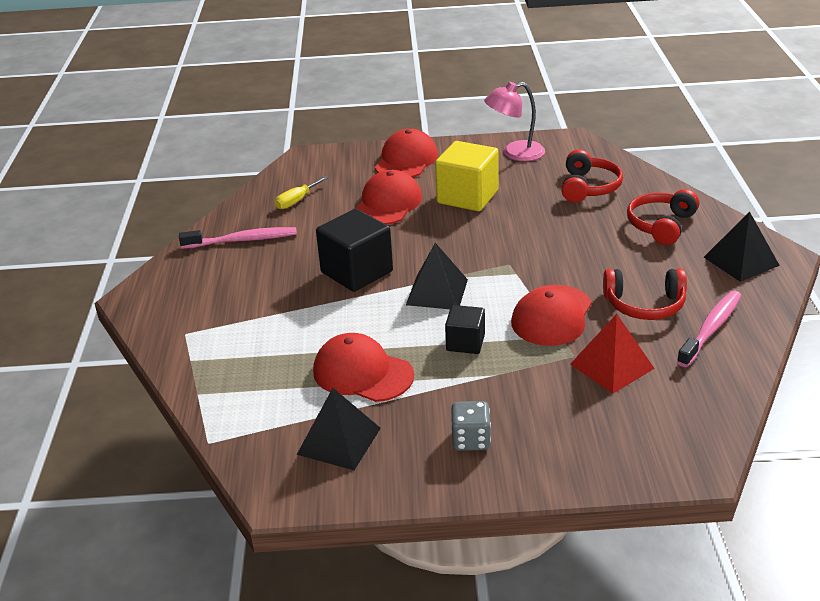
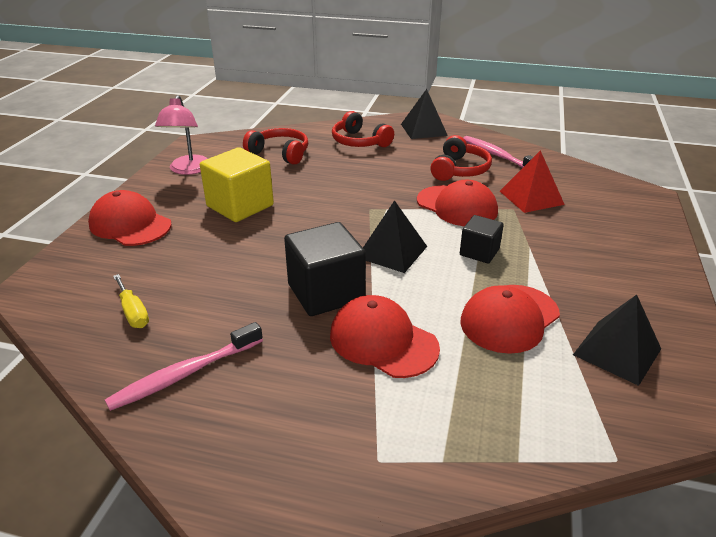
camera: 75 degrees left, 0 degrees up
(242, 240) = (185, 374): pink toothbrush -> pink toothbrush turned 135 degrees counterclockwise
(387, 204) = (207, 251): red cap -> red cap (383, 341)
(471, 440) = (617, 275): grey dice -> none

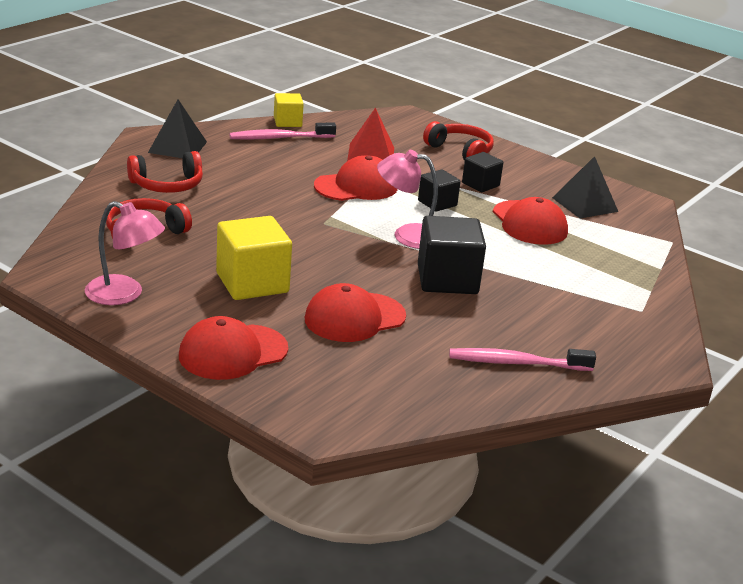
camera: 70 degrees left, 5 degrees down
(133, 312) = (412, 374): yellow screwdriver -> none
(185, 374) = (516, 363): pink toothbrush -> pink toothbrush turned 105 degrees clockwise
(383, 341) = (526, 275): red cap -> red cap (354, 318)
(392, 251) = (407, 235): black pyramid -> pink lamp
(459, 170) = (289, 162): red headphones -> red headphones (460, 151)
(532, 151) = (287, 122): none -> yellow cube
(558, 267) = (480, 184): none -> black cube

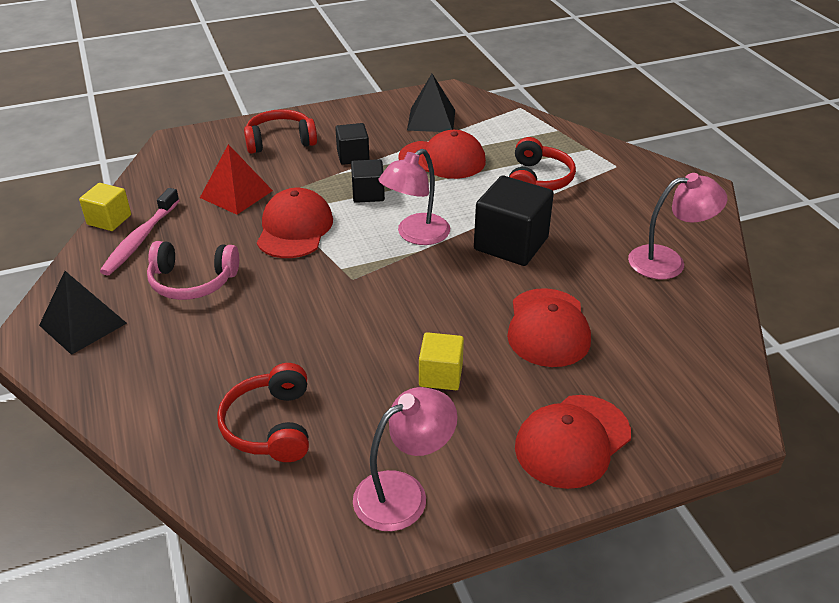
camera: 55 degrees left, 10 degrees up
(167, 185) = (170, 366): red headphones -> red headphones (537, 180)
(232, 352) = (572, 441): red cap -> red cap turned 45 degrees clockwise
(252, 283) = (441, 375): yellow cube -> yellow cube, size x0.57
(255, 168) = (192, 281): none -> pink headphones
(516, 363) = (668, 261): pink toothbrush -> pink lamp

